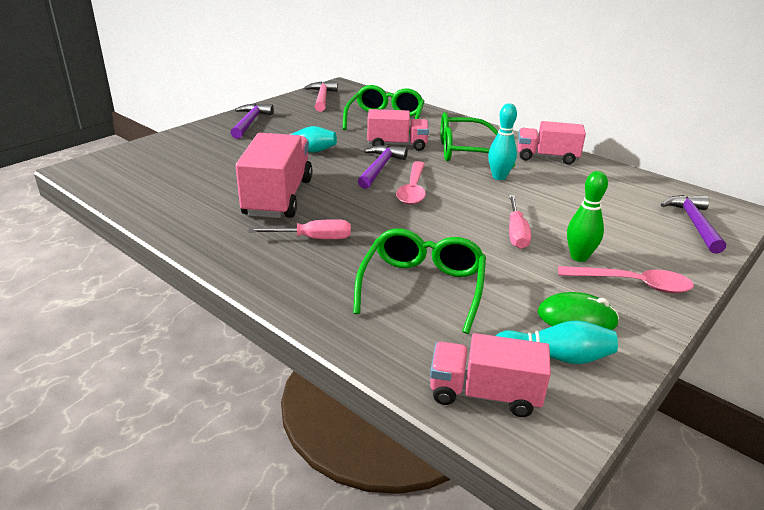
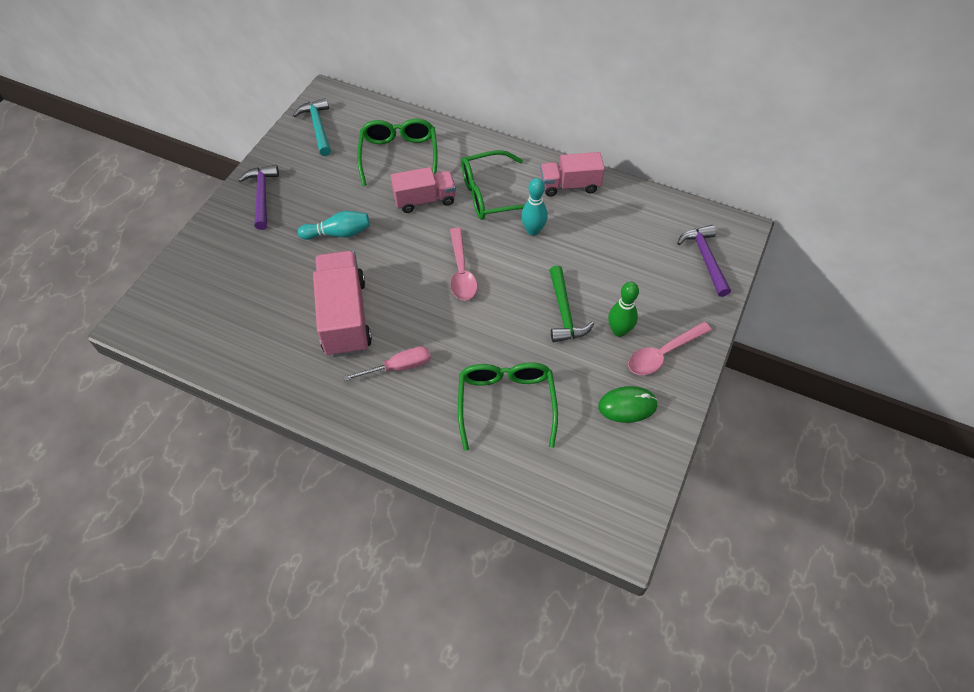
camera: 15 degrees left, 25 degrees up
(322, 98) = (318, 127): pink hammer -> turquoise hammer
(380, 168) = (421, 244): purple hammer -> none
(484, 394) = (577, 502): pink truck -> none
(516, 233) = (564, 312): pink screwdriver -> green hammer
(556, 357) = (619, 451): turquoise bowling pin -> none
(632, 284) = (663, 354): pink spoon -> pink spoon turned 150 degrees clockwise

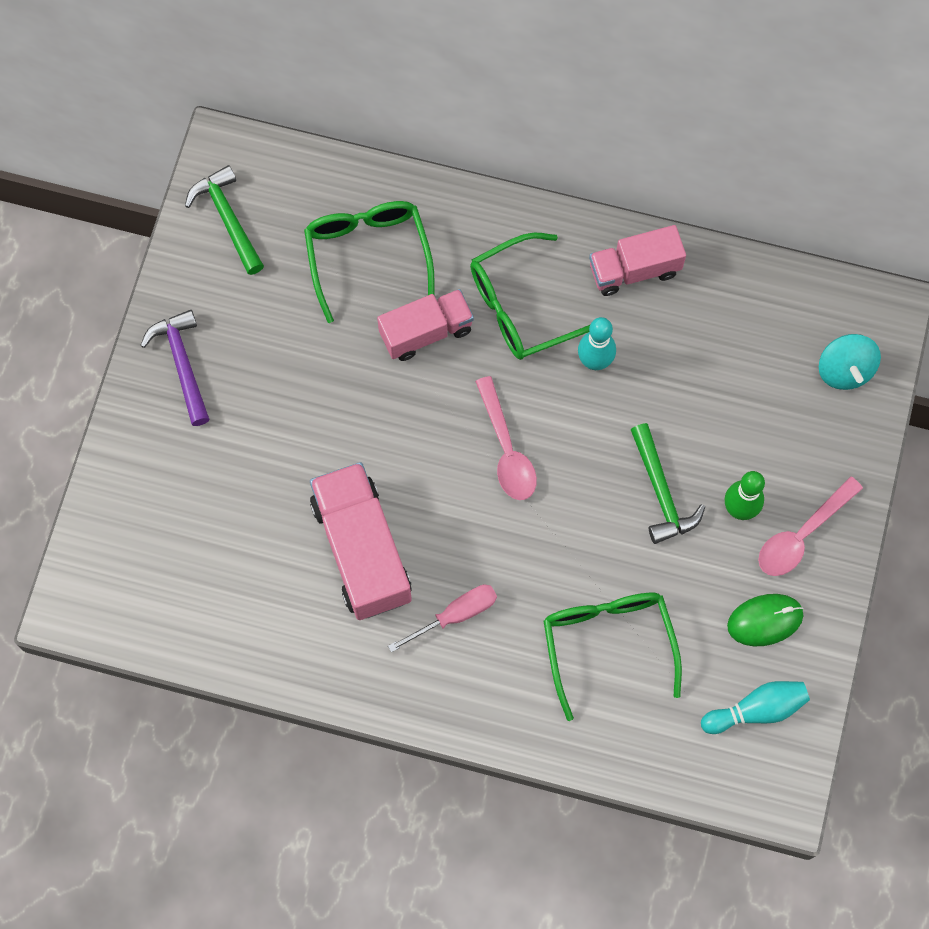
camera: 10 degrees left, 15 degrees up
(318, 127) = (228, 219): turquoise hammer -> green hammer
(338, 233) = (315, 413): turquoise bowling pin -> turquoise bowling pin (756, 710)
(705, 259) = (844, 370): purple hammer -> turquoise spinning top

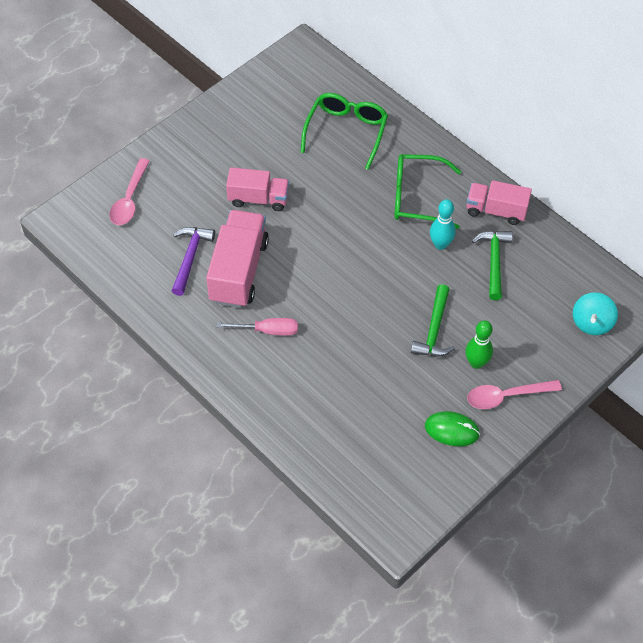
camera: 30 degrees right, 15 degrees down
(182, 364) = (207, 134): purple hammer -> purple hammer (190, 258)
(228, 219) = (282, 80): green hammer -> green hammer (494, 262)
(426, 332) = (352, 183): pink truck -> pink truck (258, 199)
(506, 449) = (357, 262): pink spoon -> pink spoon (129, 199)
(608, 645) = (346, 393): green glasses -> none
(756, 710) = (413, 476): turquoise bowling pin -> none

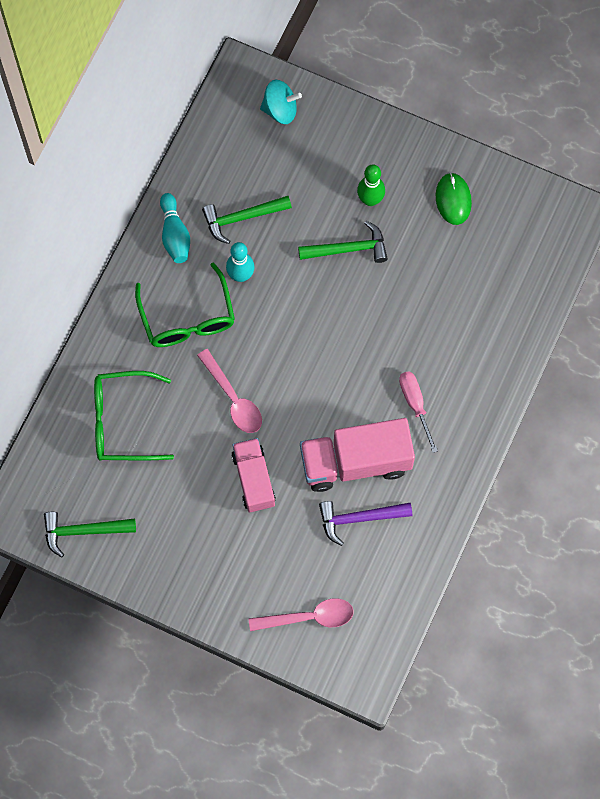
camera: 110 degrees left, 15 degrees up
(270, 85) = (83, 531): none -> green hammer
(496, 211) = (174, 234): pink truck -> turquoise bowling pin
(506, 396) = (396, 163): pink spoon -> pink spoon (233, 398)

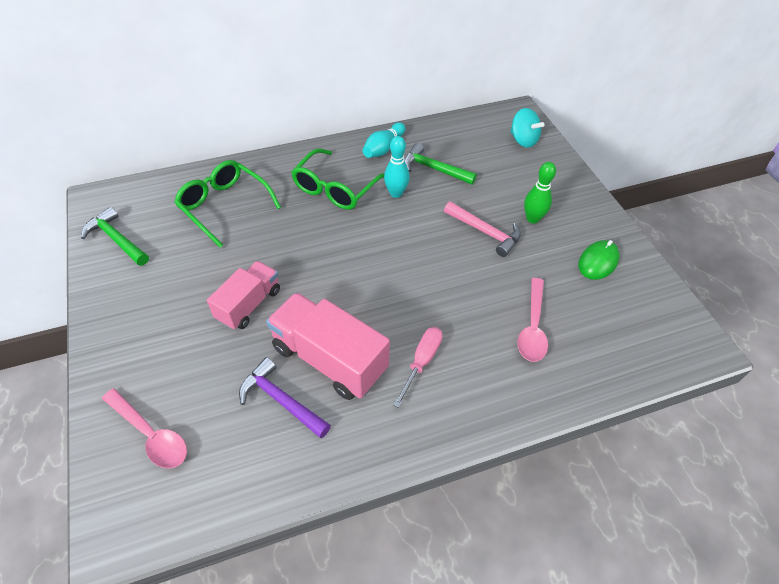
camera: 45 degrees right, 20 degrees down
(233, 398) = (303, 249): pink spoon -> pink spoon (532, 327)
(348, 249) = (485, 232): green hammer -> pink hammer

